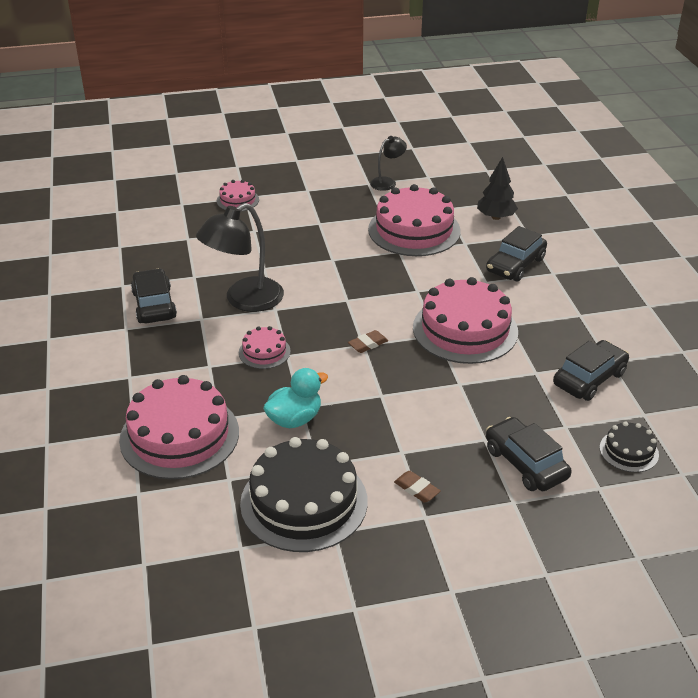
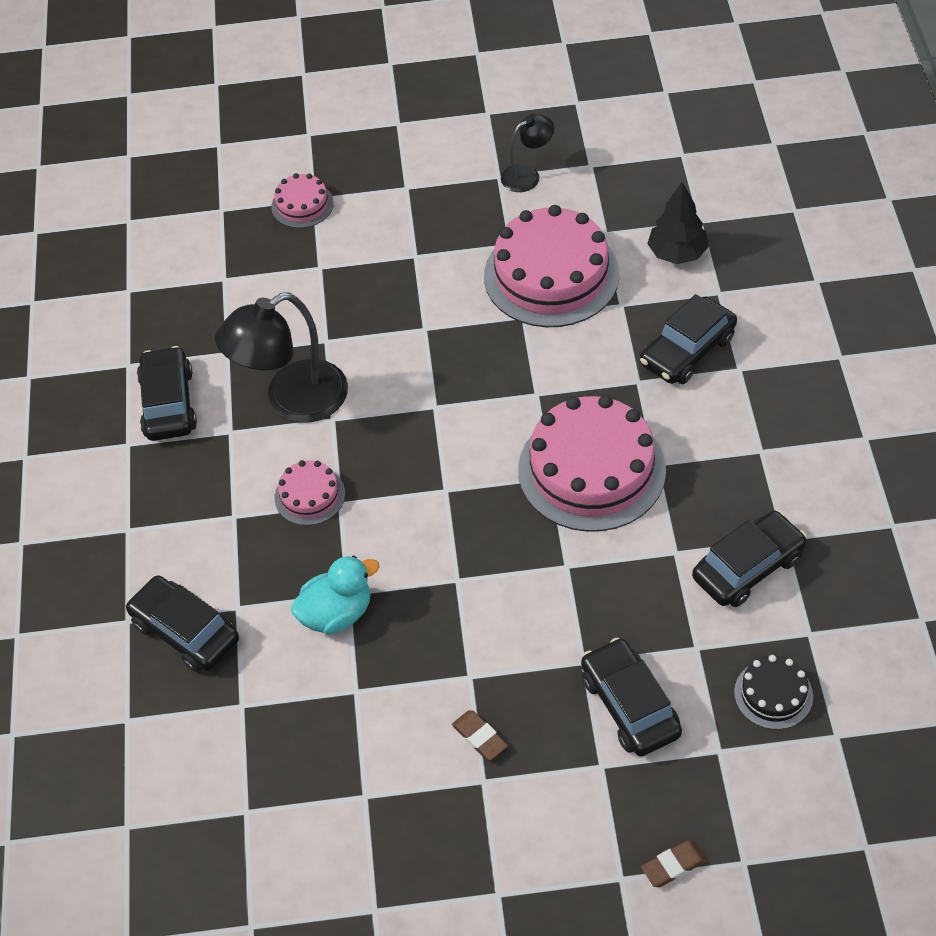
camera: 10 degrees right, 15 degrees up
(179, 435) = (185, 631): pink cake -> black car
(304, 502) = (332, 747): black cake -> none
(368, 344) = (452, 489): brown eraser -> brown eraser (673, 865)

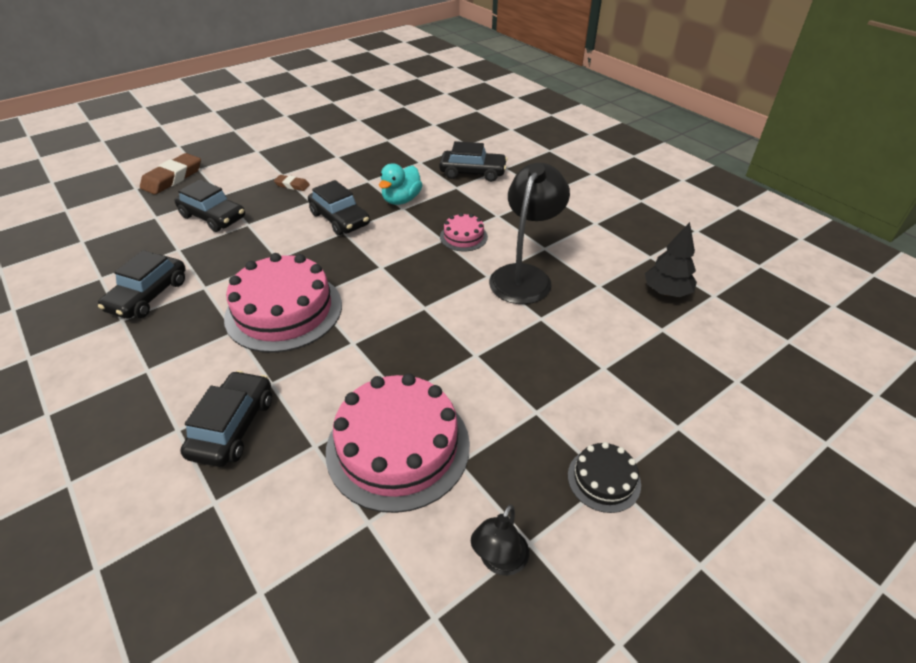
camera: 145 degrees right, 10 degrees down
(168, 403) = (598, 247): black car -> black car (340, 219)
(302, 205) = (680, 415): pink cake -> none
(673, 865) = (172, 178): brown eraser -> brown eraser, size x1.88
(677, 253) = (275, 531): black tree -> black tree (666, 292)
(773, 694) = (124, 245): black cake -> black cake (603, 479)

